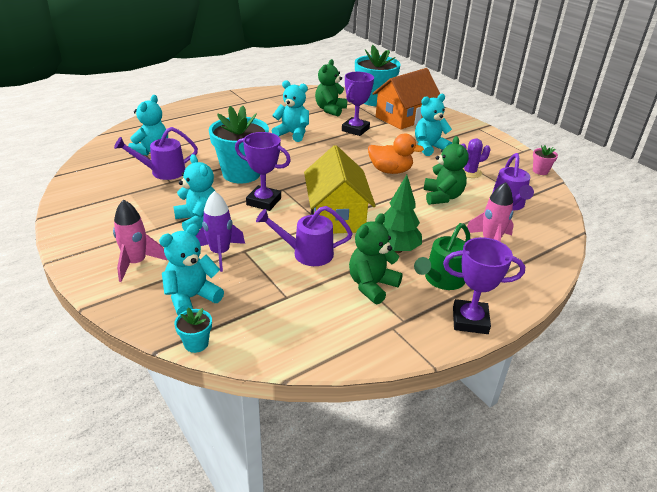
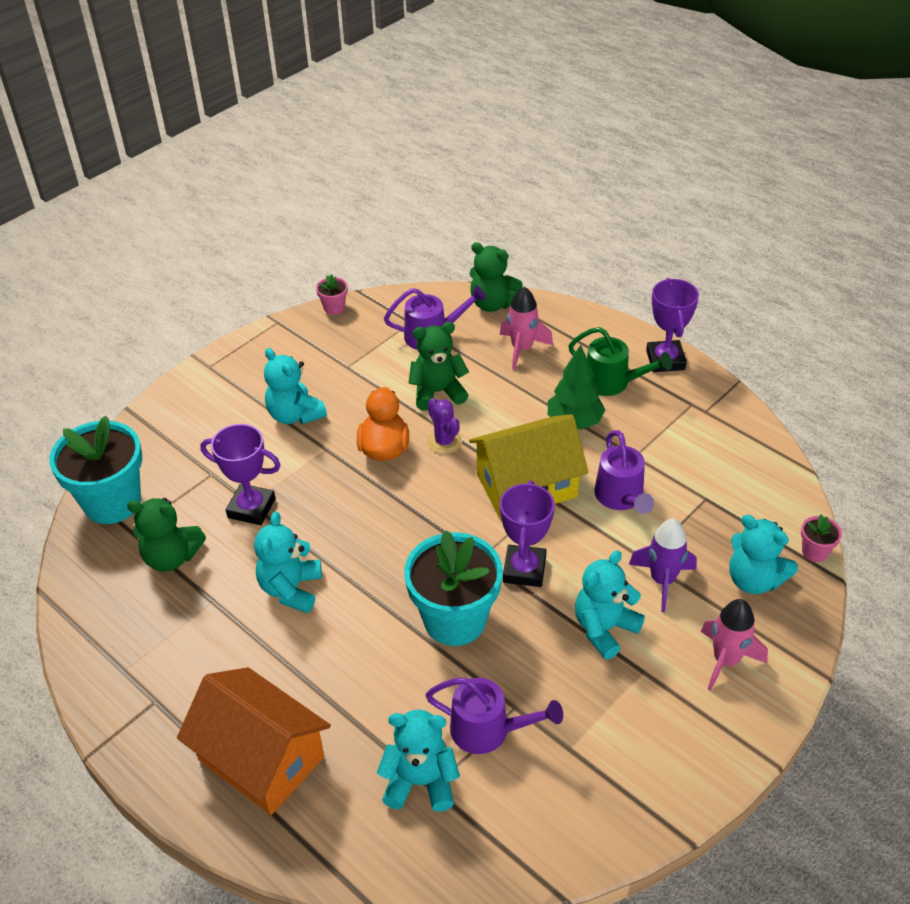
camera: 100 degrees left, 10 degrees up
(162, 172) = (489, 731): purple watering can -> purple watering can turned 45 degrees counterclockwise
(196, 343) = (814, 551): turquoise flower pot -> pink flower pot
(372, 286) = (650, 434): green teddy bear -> green teddy bear (492, 304)
(403, 117) = (186, 454): orange house -> orange house (261, 758)
(469, 172) = (360, 370): purple cactus -> purple cactus (444, 441)

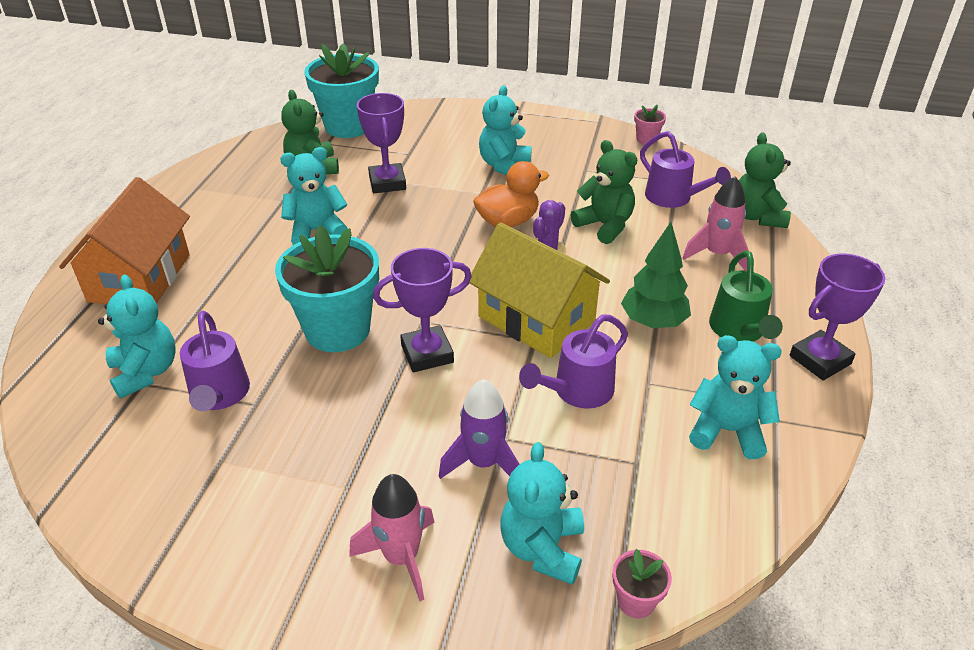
camera: 60 degrees right, 5 degrees down
(604, 629) = (387, 437): turquoise teddy bear -> turquoise teddy bear (727, 431)

